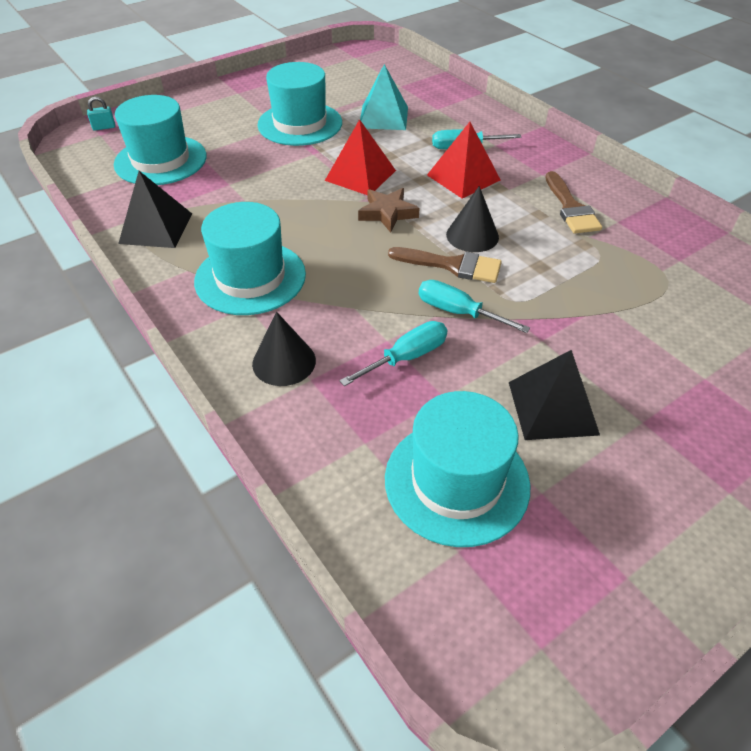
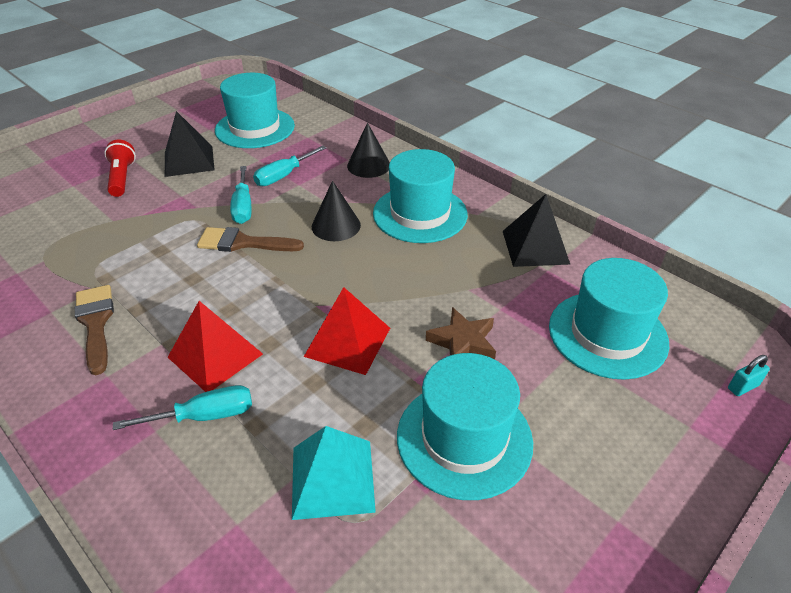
camera: 170 degrees right, 5 degrees down
(387, 213) = (308, 291): brown star -> brown star (463, 342)
(458, 312) = (243, 207): turquoise screwdriver -> turquoise screwdriver turned 60 degrees clockwise
(472, 235) = (219, 275): black cone -> black cone (336, 226)
(640, 383) = (122, 178): none -> red flashlight

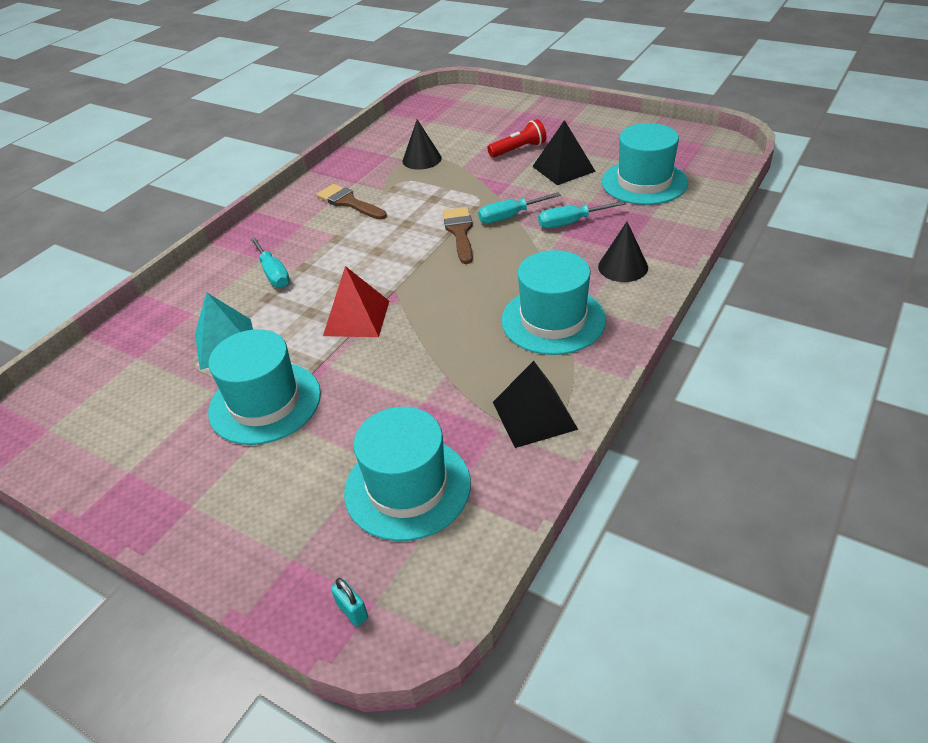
camera: 80 degrees right, 0 degrees up
(95, 323) = (348, 202): brown brush -> brown brush turned 105 degrees counterclockwise
(215, 355) = (329, 260): red pyramid -> none
(284, 176) = (570, 222): turquoise screwdriver -> turquoise screwdriver turned 45 degrees counterclockwise
(336, 226) = (507, 273): black cone -> black cone (422, 159)
(463, 342) = (371, 383): brown star -> none

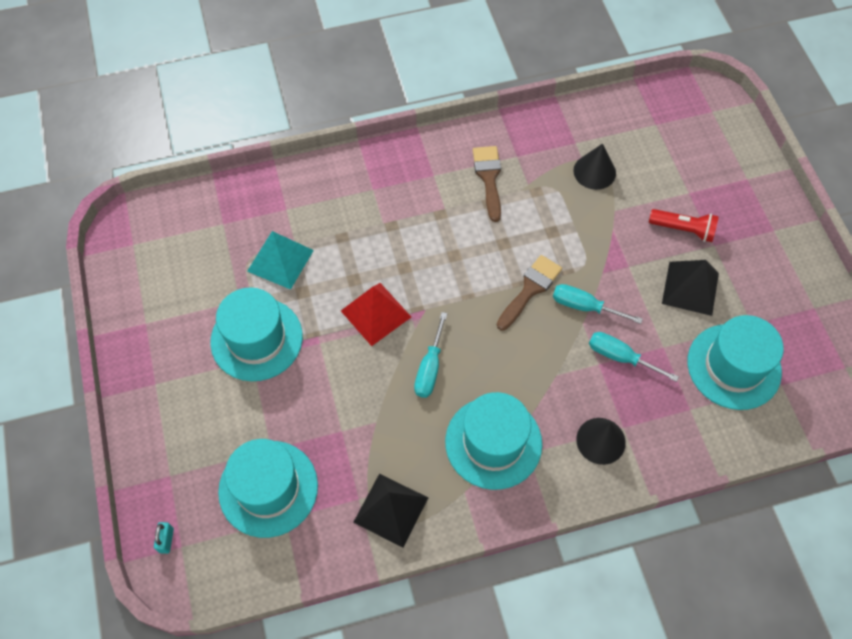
camera: 40 degrees right, 20 degrees up
(273, 273) = (367, 215): turquoise screwdriver -> turquoise screwdriver (430, 368)

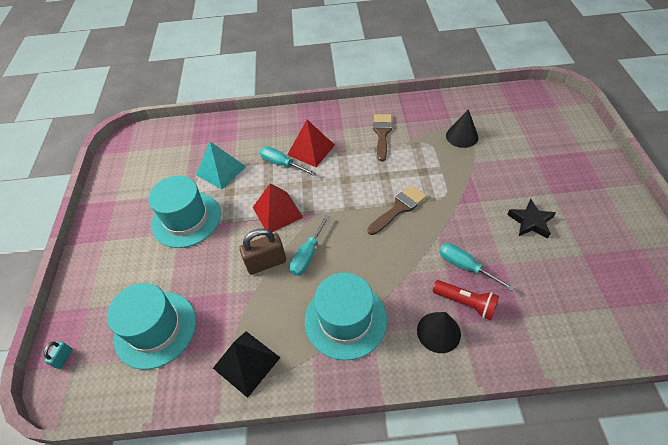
camera: 15 degrees right, 10 degrees down
(380, 385) = (266, 263): none -> brown padlock
(397, 214) = (311, 150): none -> red pyramid
(584, 306) = (440, 225): turquoise screwdriver -> turquoise screwdriver (281, 164)
(683, 229) = (528, 180): red flashlight -> red flashlight (465, 303)
(690, 288) = (530, 222): black pyramid -> black star
(734, 366) = (565, 286): turquoise hat -> none

